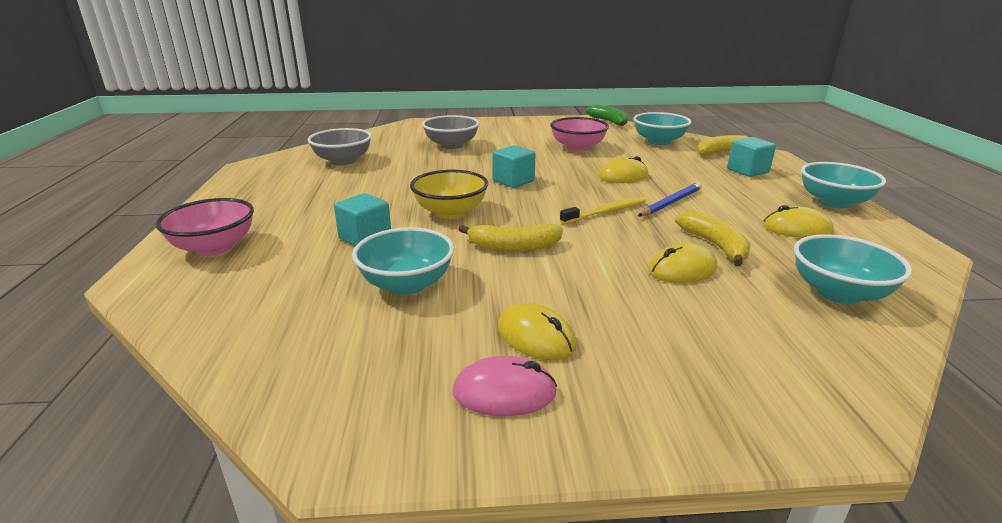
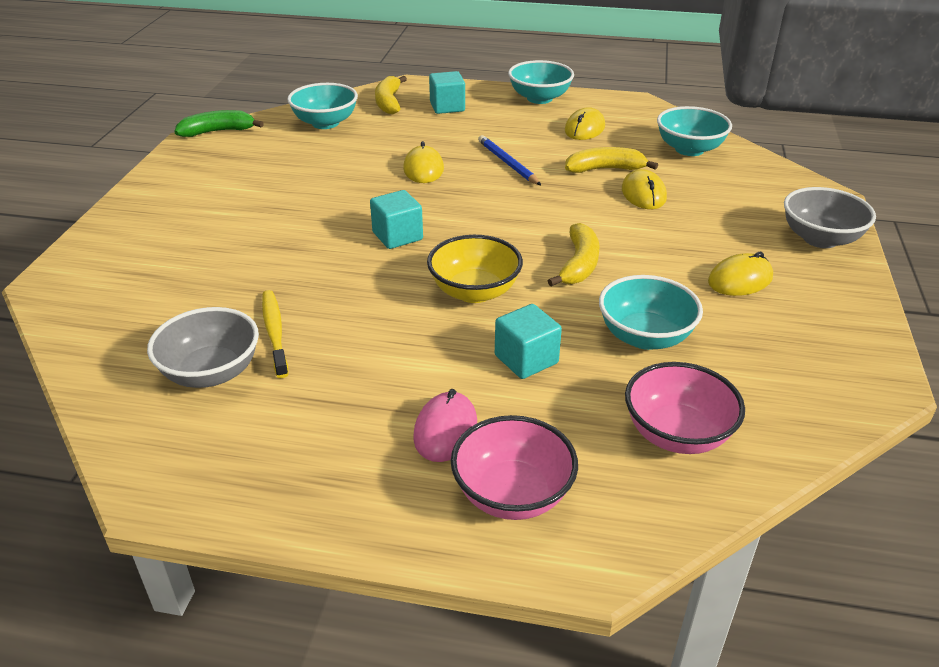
camera: 75 degrees left, 10 degrees up
(451, 145) = (216, 263): grey bowl -> grey bowl (820, 239)
(504, 392) = (810, 305): pink mouse -> pink mouse (445, 430)
(577, 148) = (307, 173): pink bowl -> pink bowl (677, 434)
(606, 212) = (515, 200): yellow toothbrush -> yellow toothbrush (275, 332)

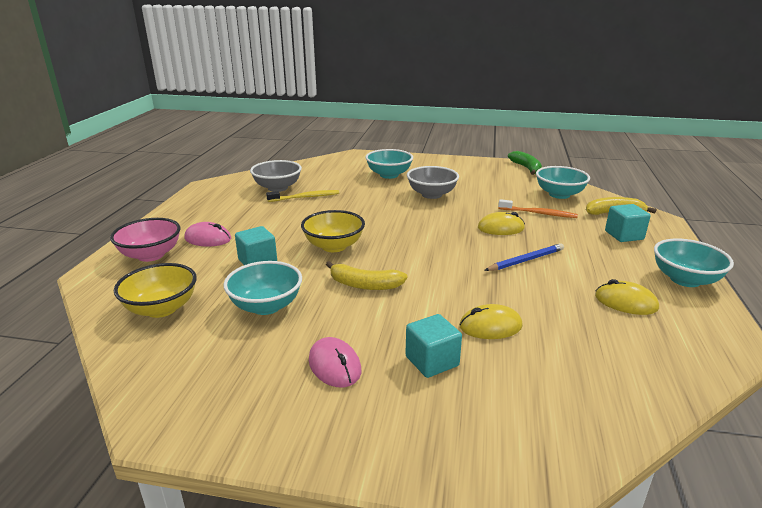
camera: 90 degrees right, 10 degrees down
(383, 142) = (539, 213): none -> orange toothbrush
(397, 236) = (402, 222): turquoise cube -> turquoise cube (432, 361)
(605, 169) = (536, 308): yellow banana -> none
(677, 434) = (161, 308): pink bowl -> yellow bowl
(689, 149) = (615, 370): turquoise bowl -> turquoise bowl (389, 175)
(740, 280) = (334, 365): yellow mouse -> pink mouse
(820, 239) = (413, 445): grey bowl -> grey bowl (431, 194)

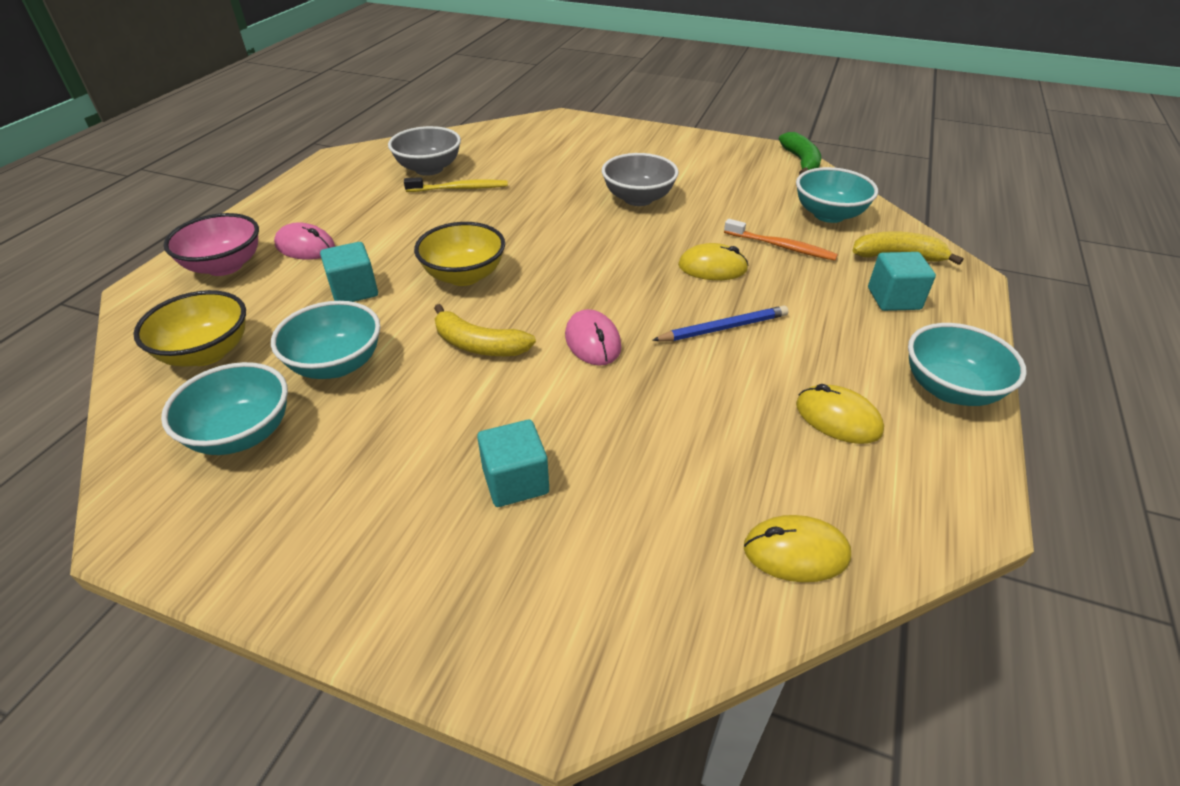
camera: 10 degrees right, 15 degrees up
(334, 365) = (385, 470): pink mouse -> pink mouse (593, 341)
(389, 175) = (592, 158): turquoise bowl -> turquoise bowl (242, 434)
(490, 326) = (621, 435): yellow mouse -> yellow mouse (796, 552)

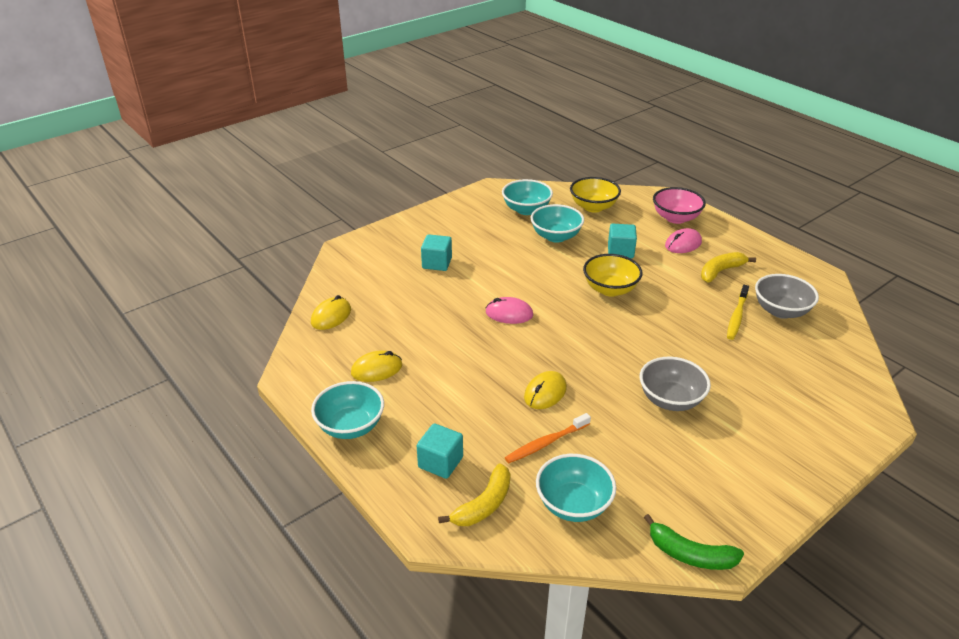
camera: 120 degrees right, 5 degrees down
(478, 345) = (537, 277): yellow banana -> yellow banana (721, 271)
(723, 328) = (479, 365): blue pencil -> none

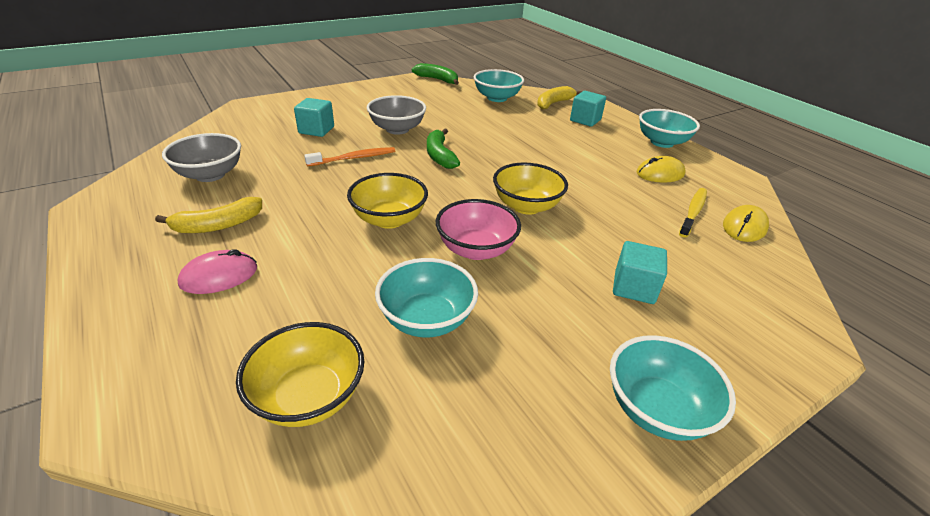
camera: 175 degrees left, 0 degrees up
(509, 313) = (526, 206): pink mouse -> yellow bowl
(526, 210) = (464, 407): turquoise bowl -> turquoise bowl (657, 409)
(545, 392) = (501, 143): yellow mouse -> none
(546, 443) = (508, 120): orange toothbrush -> orange toothbrush (354, 158)
(603, 363) = (439, 155): none -> green banana
(620, 251) = (333, 274): turquoise cube -> turquoise cube (316, 130)
(675, 218) = (166, 338): pink bowl -> pink bowl (476, 249)
(736, 316) = (267, 175): yellow toothbrush -> yellow toothbrush (693, 212)

